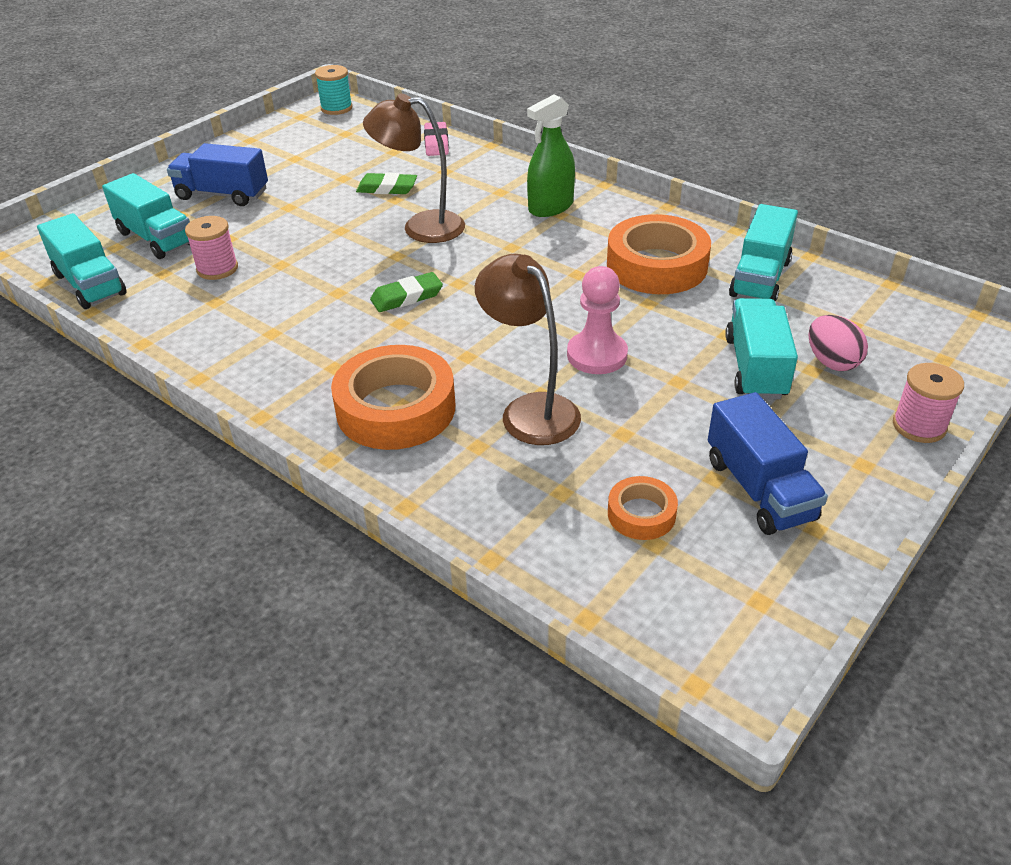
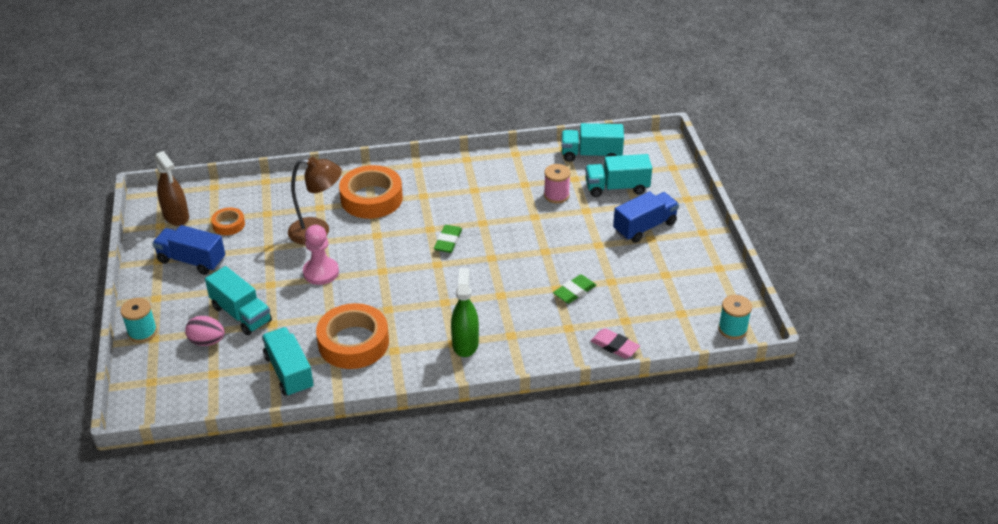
camera: 130 degrees right, 0 degrees up
(421, 227) = (510, 281): brown lamp -> none
(715, 599) = (176, 216): none -> brown spray bottle
(919, 426) = (142, 332): pink spool -> turquoise spool

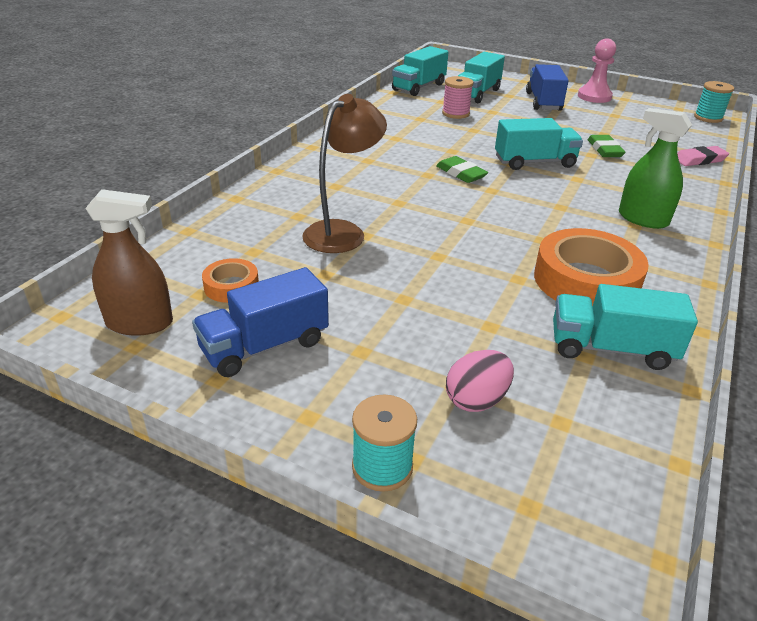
camera: 55 degrees left, 5 degrees down
(241, 314) = (443, 344): turquoise truck -> turquoise truck (534, 162)
(321, 272) = (424, 256): pink pawn -> pink pawn (594, 97)
(371, 198) = (330, 184): orange tape -> none

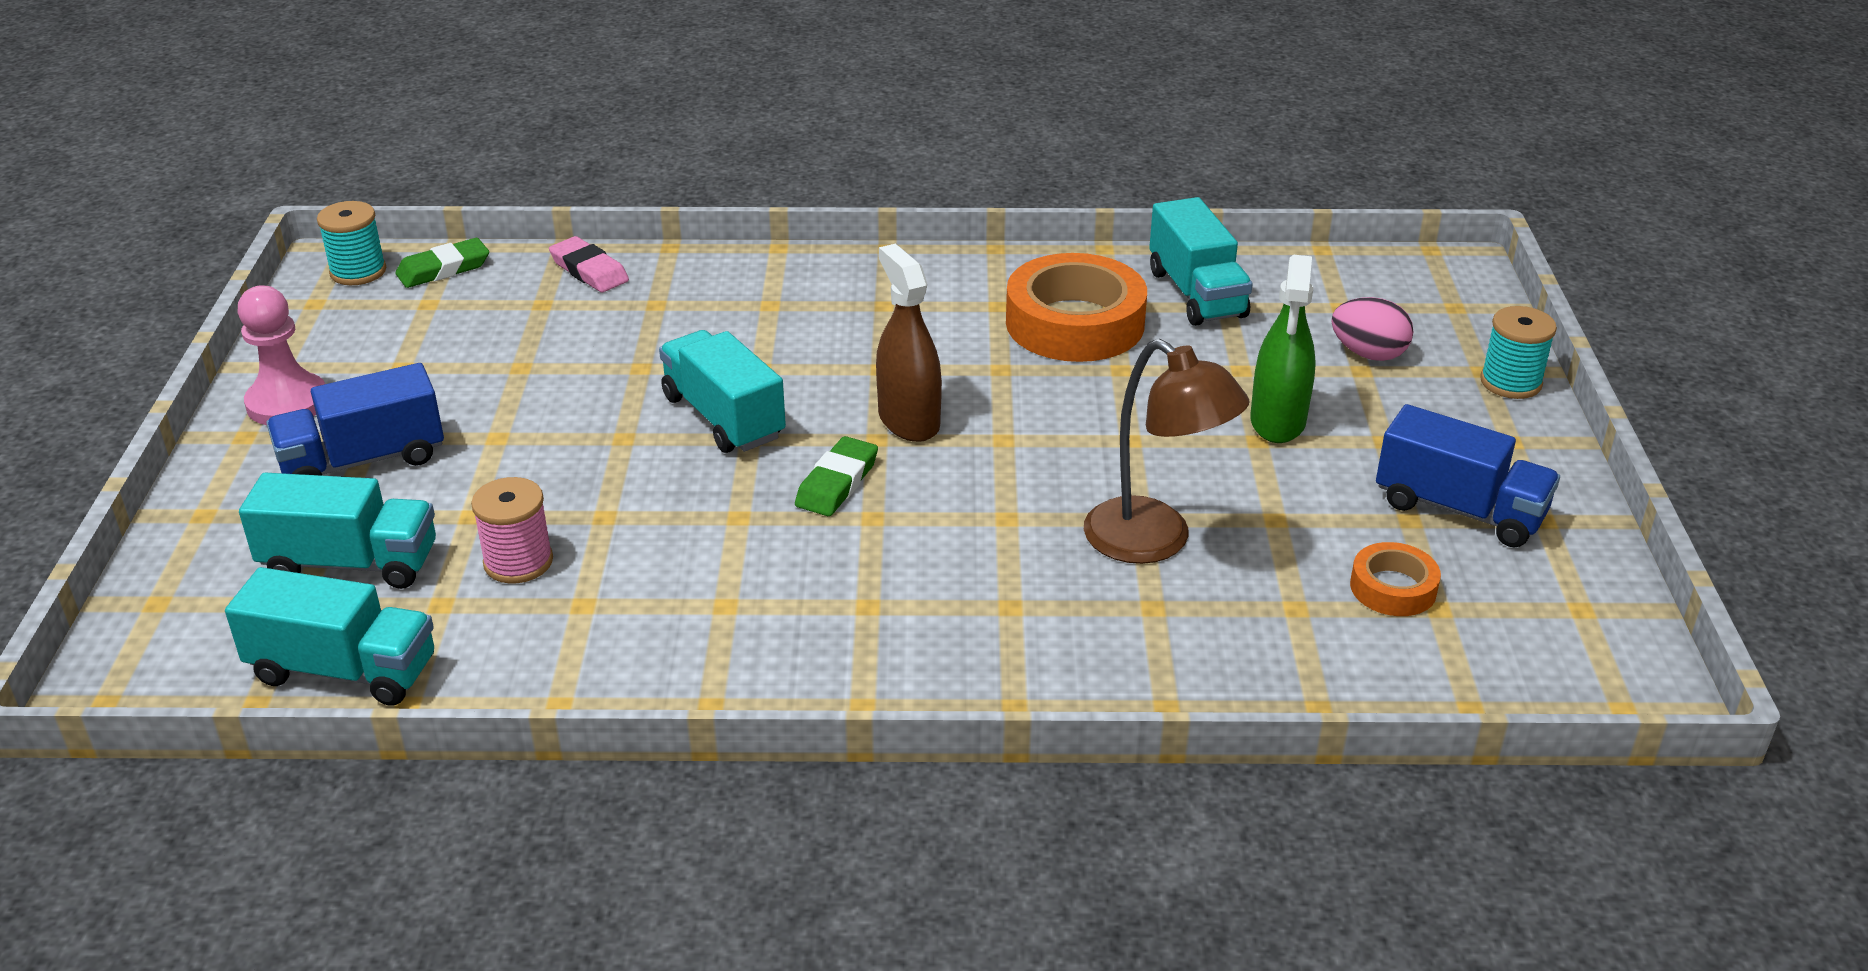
camera: 115 degrees left, 0 degrees up
(139, 323) = (1547, 628): brown spray bottle -> brown spray bottle (908, 420)
(343, 232) = (1154, 542): brown lamp -> brown lamp turned 150 degrees counterclockwise
(604, 150) = (607, 357): green eraser -> green eraser (443, 269)
(643, 219) = (861, 300): green spray bottle -> green spray bottle (1278, 421)

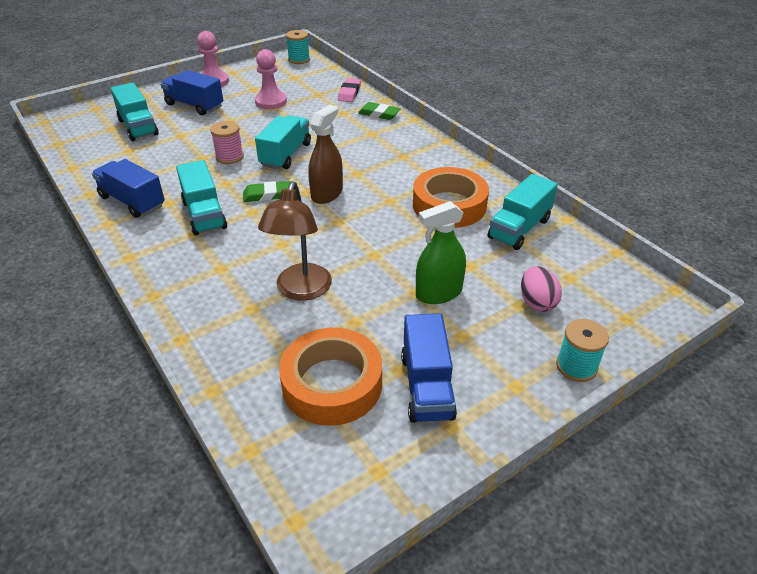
camera: 55 degrees right, 5 degrees up
(344, 670) = (82, 150): turquoise truck -> turquoise truck (204, 214)
(443, 269) = (318, 71): green eraser -> green eraser (379, 114)
(492, 365) = (271, 102): none -> pink pawn
(518, 562) = (162, 154): pink spool -> pink spool (229, 157)
(665, 652) = (132, 201): none -> blue truck
(1393, 588) = (332, 384): orange tape -> orange tape, size x1.99

